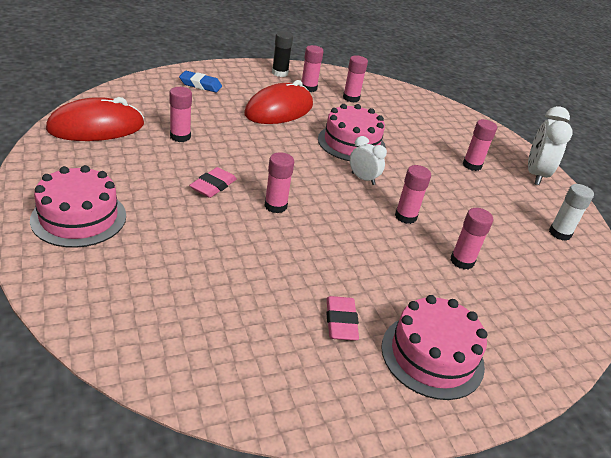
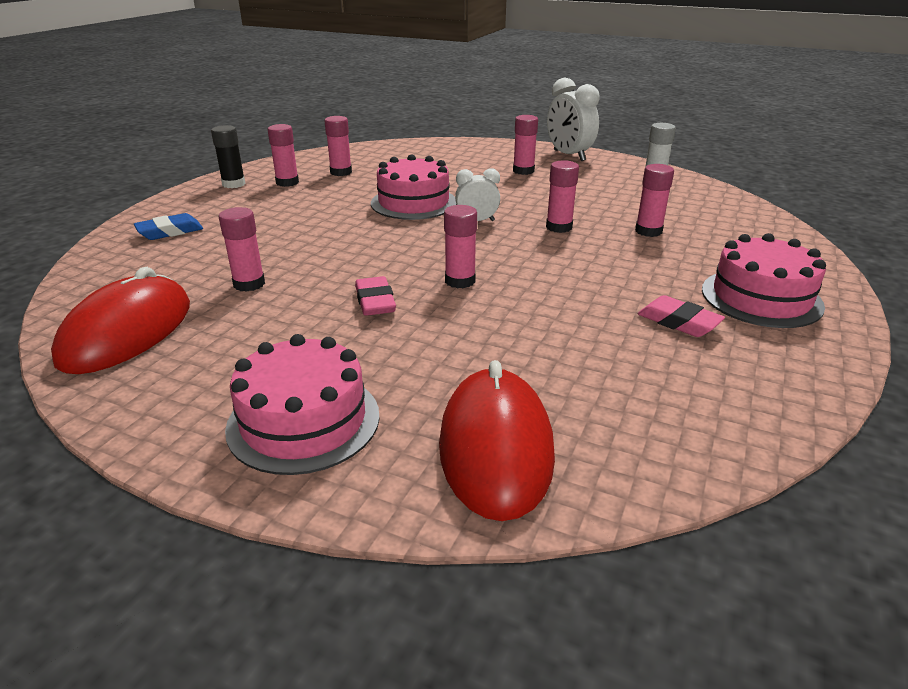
camera: 40 degrees left, 5 degrees down
(279, 110) = (298, 211): red mouse -> red mouse (495, 447)

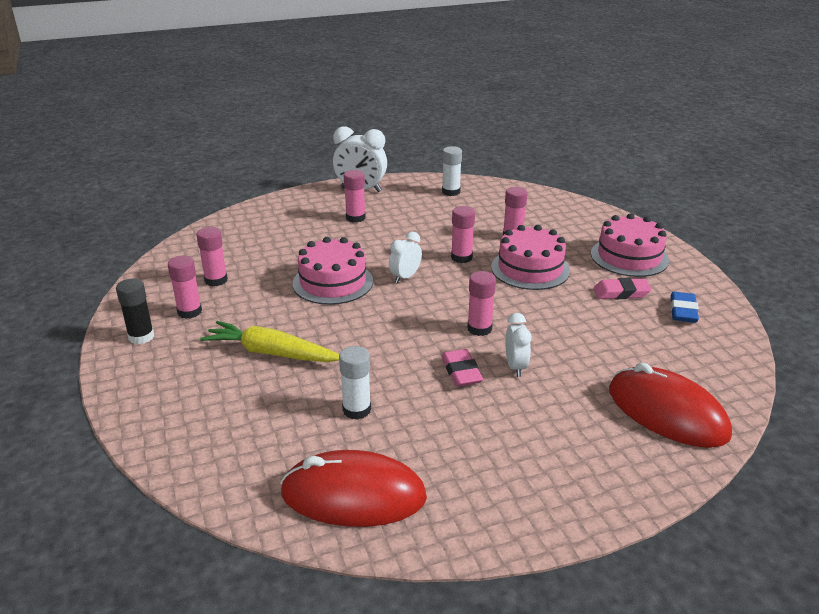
camera: 45 degrees left, 0 degrees up
(127, 332) = (353, 495): red mouse -> red mouse turned 60 degrees counterclockwise
(170, 232) = (191, 408): blue eraser -> blue eraser (683, 311)
(249, 284) = (356, 410): pink glue stick -> white glue stick
(279, 225) = (272, 353): none -> yellow carrot
(304, 421) = (570, 464): pink cake -> pink cake (530, 269)
(375, 301) = (461, 372): pink eraser -> pink eraser turned 45 degrees clockwise
(428, 322) = (515, 367): none -> white clock

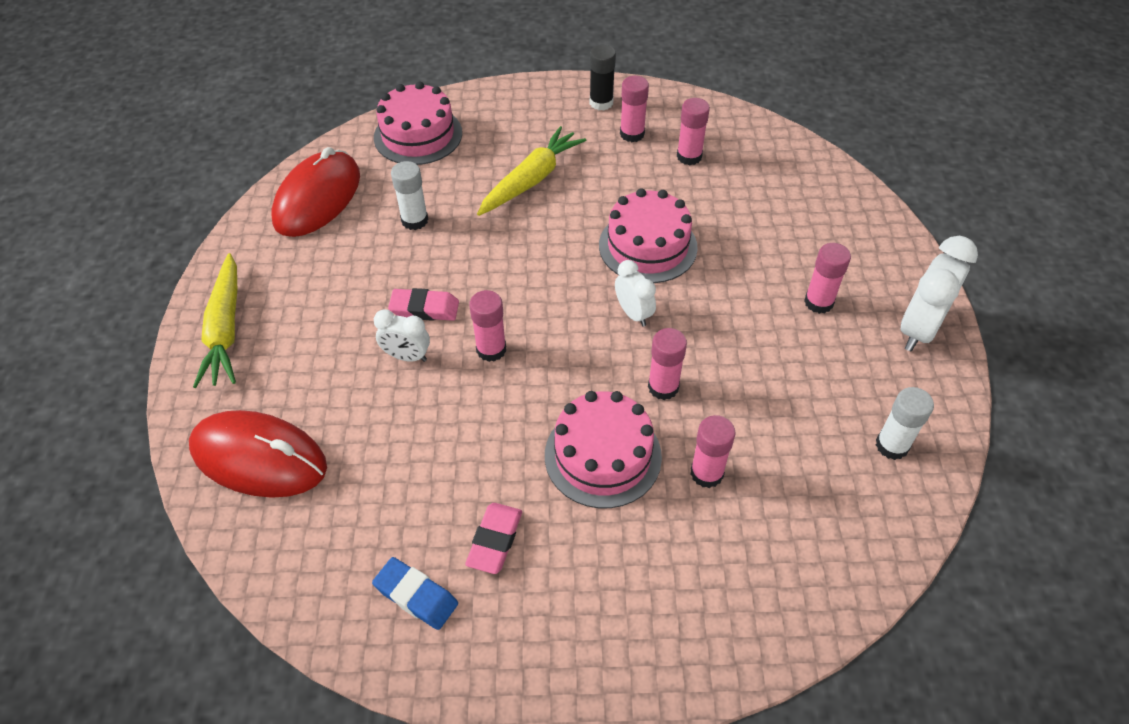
camera: 110 degrees right, 20 degrees up
(570, 492) = (225, 329): none -> yellow carrot
(629, 257) = (587, 610): pink cake -> pink cake (418, 135)
(667, 412) = (259, 458): red mouse -> red mouse turned 45 degrees clockwise

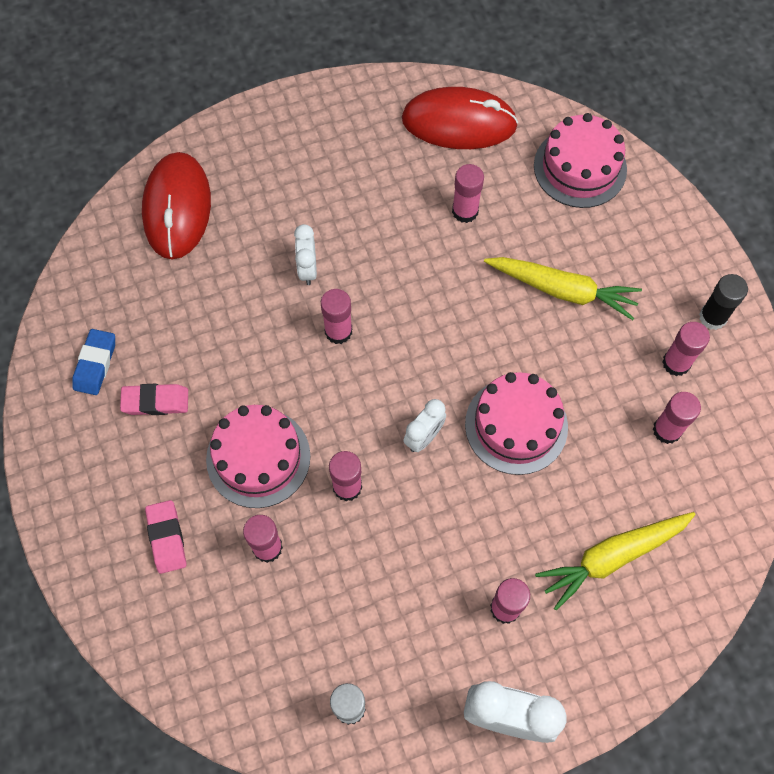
camera: 70 degrees right, 15 degrees up
(225, 329) = (287, 126): yellow carrot -> yellow carrot (612, 557)
(414, 220) = (465, 211): white glue stick -> pink glue stick
(424, 308) = (364, 262): pink eraser -> pink eraser (167, 538)

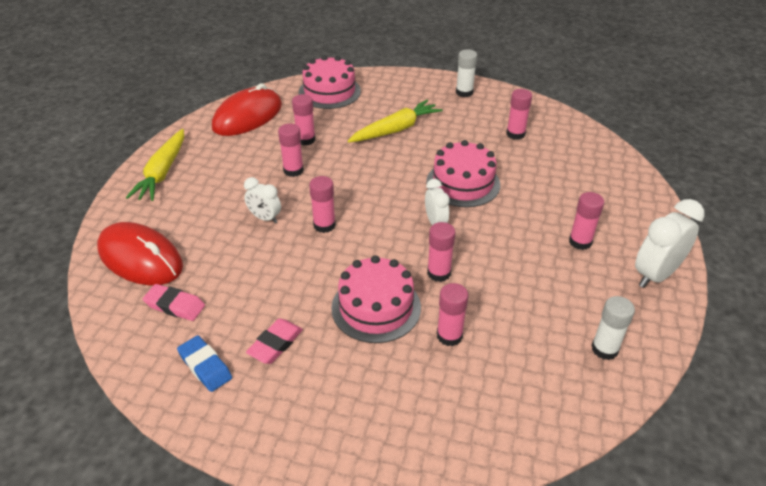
camera: 55 degrees left, 25 degrees down
(167, 538) = (393, 392): pink eraser -> pink eraser (175, 305)
(612, 557) = (577, 186): yellow carrot -> yellow carrot (162, 172)
(676, 363) = (479, 114): pink glue stick -> pink glue stick (293, 170)
(712, 317) = (464, 92): black glue stick -> white glue stick

